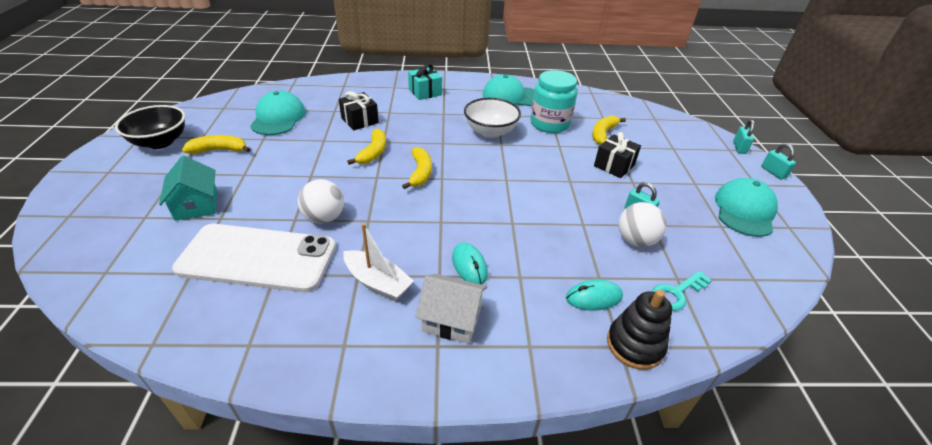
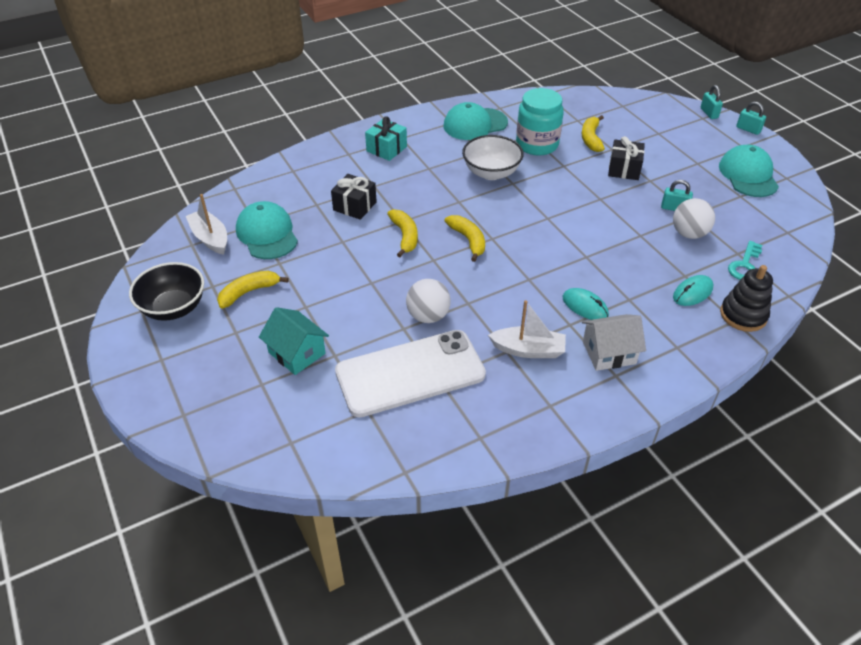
camera: 25 degrees left, 5 degrees up
(239, 108) = (210, 238): none -> white boat

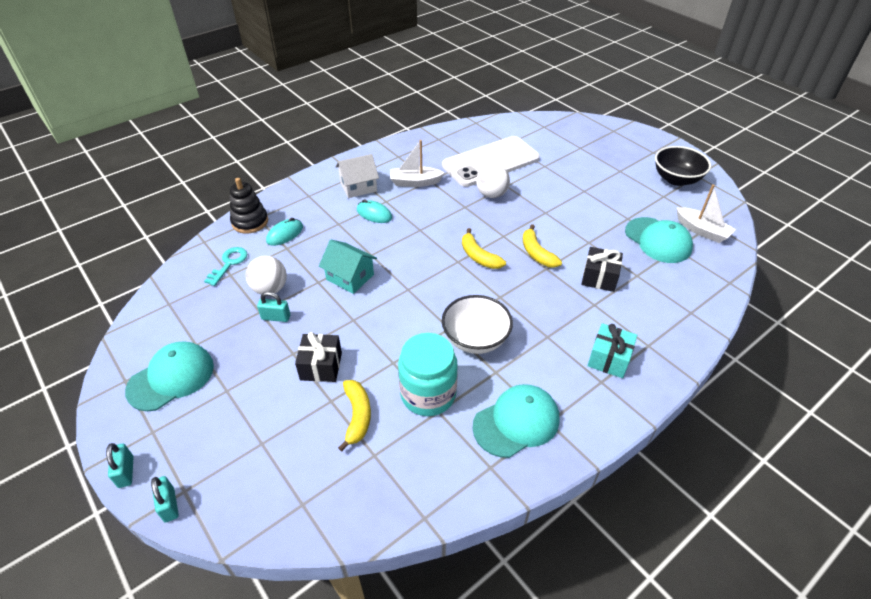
camera: 170 degrees right, 0 degrees up
(249, 292) = (633, 195): yellow banana -> none
(297, 353) = (570, 164): turquoise house -> turquoise house (350, 277)
(748, 129) = (126, 472): turquoise padlock -> turquoise padlock turned 45 degrees clockwise
(748, 175) = (171, 378): turquoise cap -> turquoise cap turned 120 degrees counterclockwise

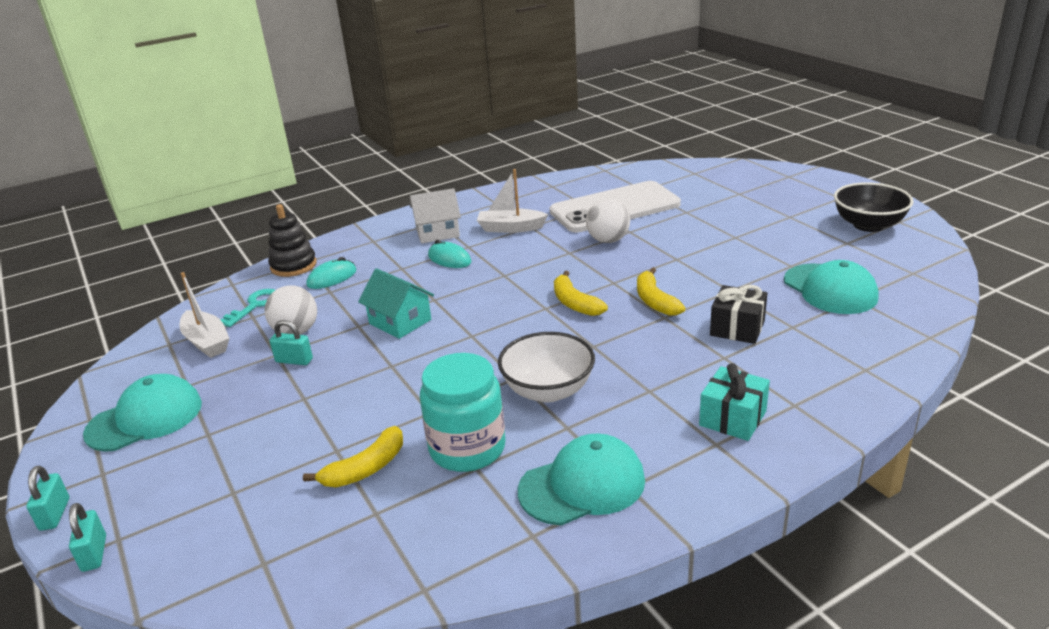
camera: 10 degrees right, 15 degrees down
(321, 366) = (335, 413): black gift -> none
(357, 416) = (365, 468): yellow banana -> yellow banana turned 45 degrees clockwise
(702, 231) = (896, 280): white boat -> white boat (207, 342)

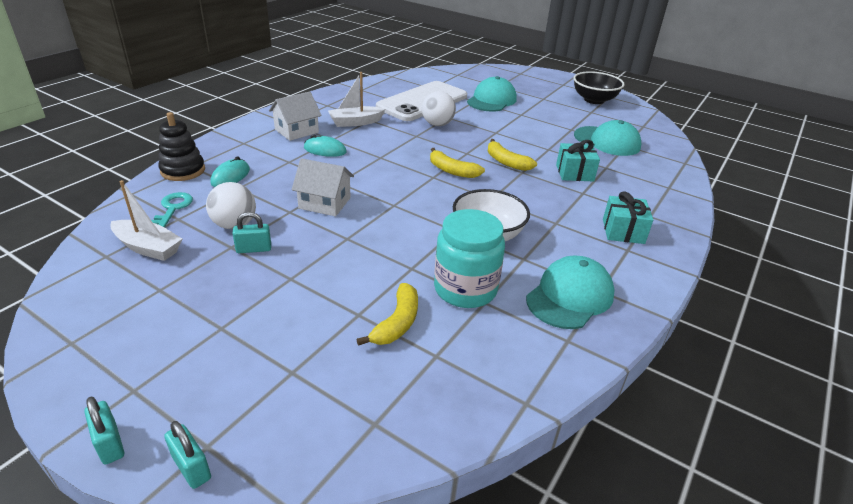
camera: 30 degrees left, 5 degrees up
(145, 418) = (139, 328): turquoise cap -> turquoise cap (491, 100)
(400, 322) = (325, 203): turquoise house -> white house
(737, 328) = (574, 173): black gift -> turquoise gift

